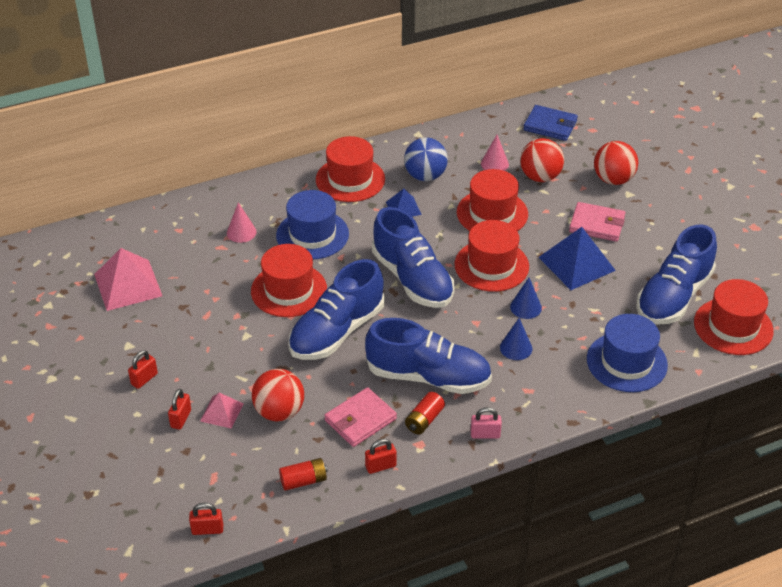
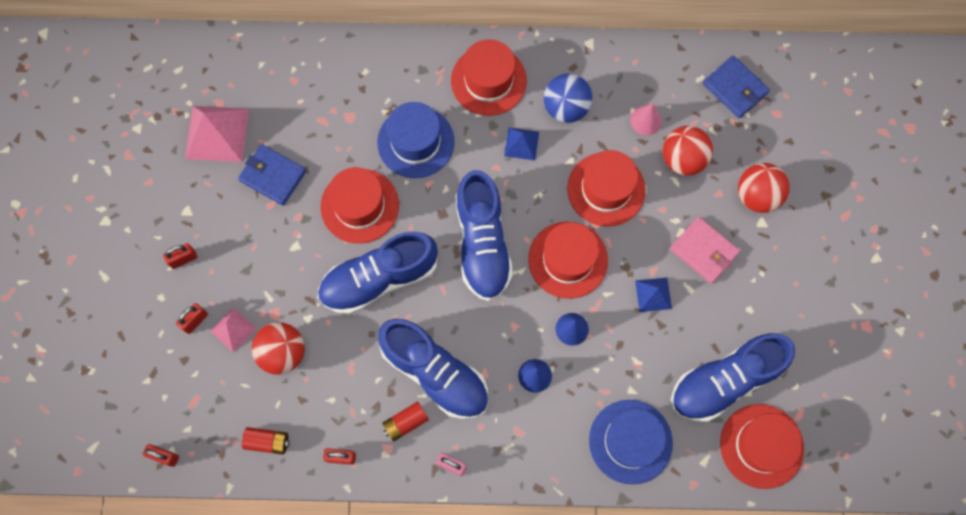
camera: 25 degrees right, 30 degrees up
(197, 296) = (273, 176): none -> blue wallet
(241, 232) = (350, 109): pink cone -> none
(360, 420) = (349, 395): pink wallet -> none
(576, 263) = (653, 294): blue pyramid -> blue pyramid, size x0.55

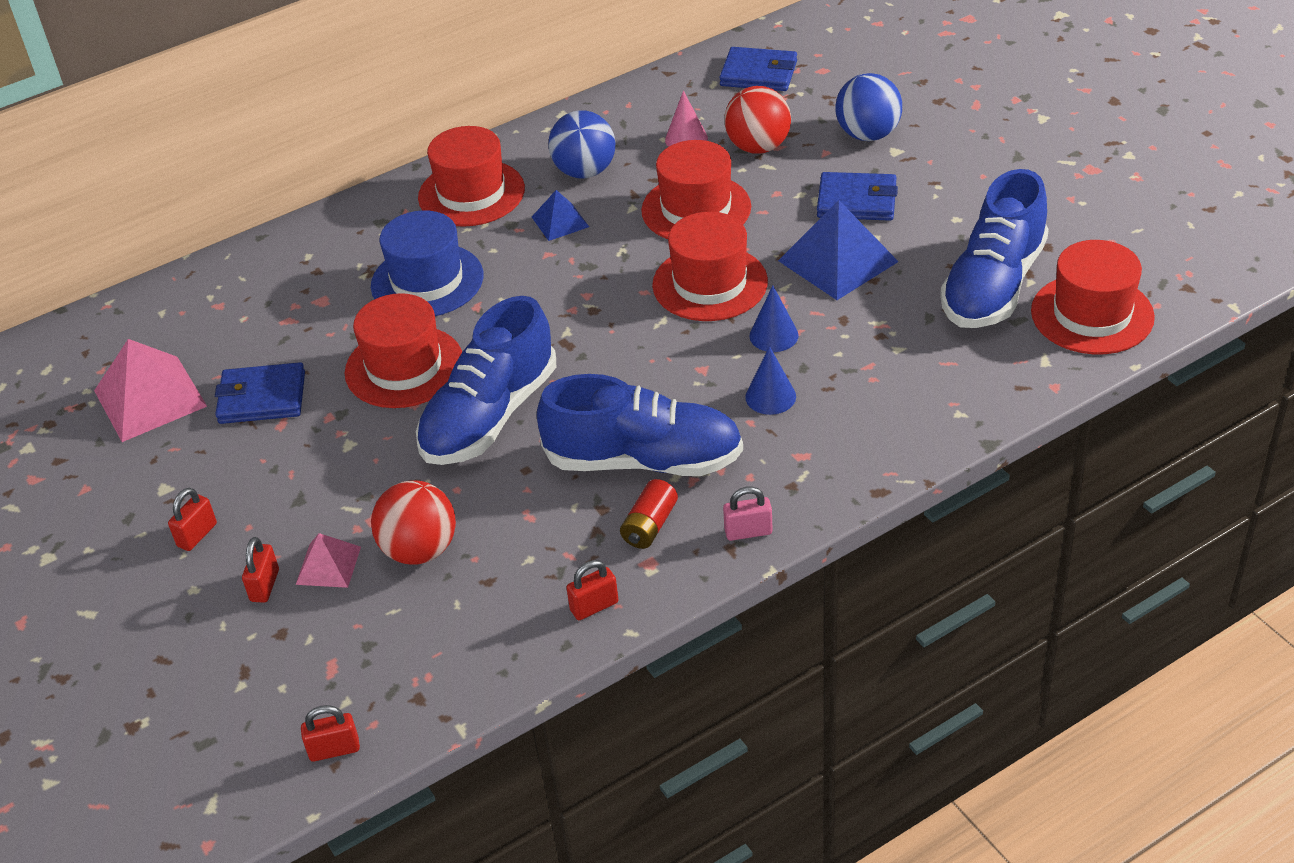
camera: 30 degrees left, 30 degrees down
(268, 441) = (476, 648): red battery -> none
(482, 244) = (593, 321): blue shoe -> none
(630, 441) = (943, 390): blue hat -> none
(653, 294) = (838, 261): blue pyramid -> blue pyramid, size x1.83
(703, 251) = (856, 201): pink wallet -> blue wallet
(757, 196) = (868, 135): red ball -> blue ball

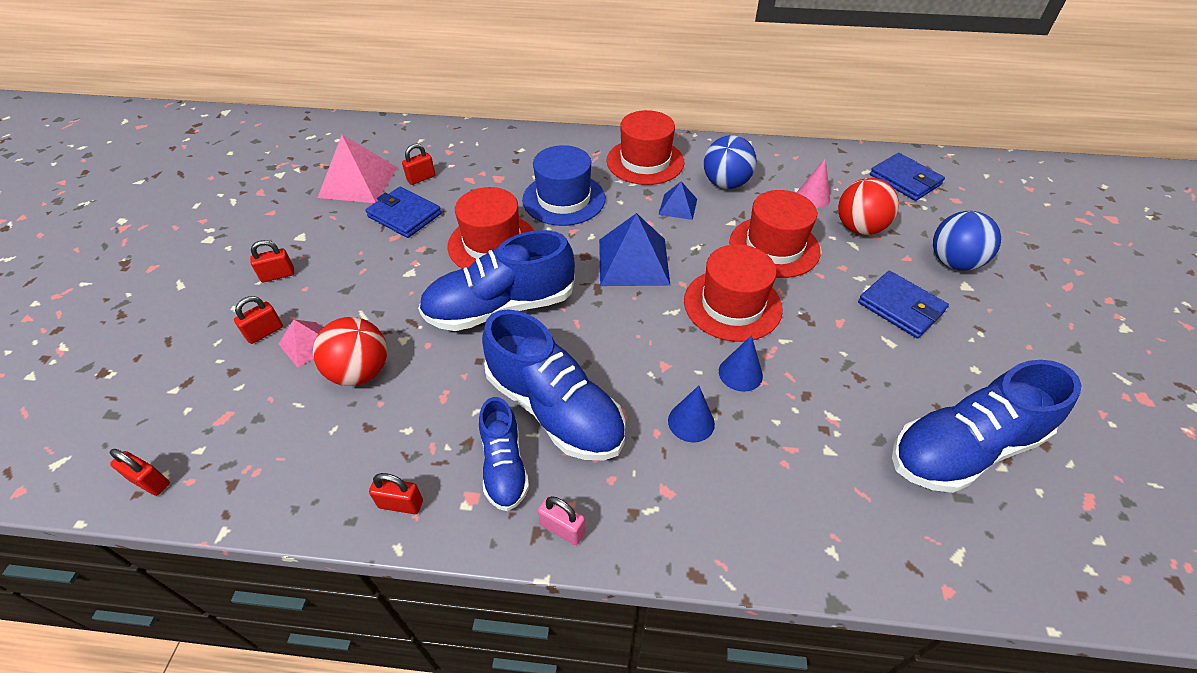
camera: 35 degrees right, 5 degrees up
(226, 351) = (421, 178): none -> red padlock
(649, 525) = (504, 466): red battery -> blue shoe
(838, 261) = (844, 345): blue pyramid -> blue pyramid (633, 261)
(1092, 314) = (1044, 541): red hat -> none

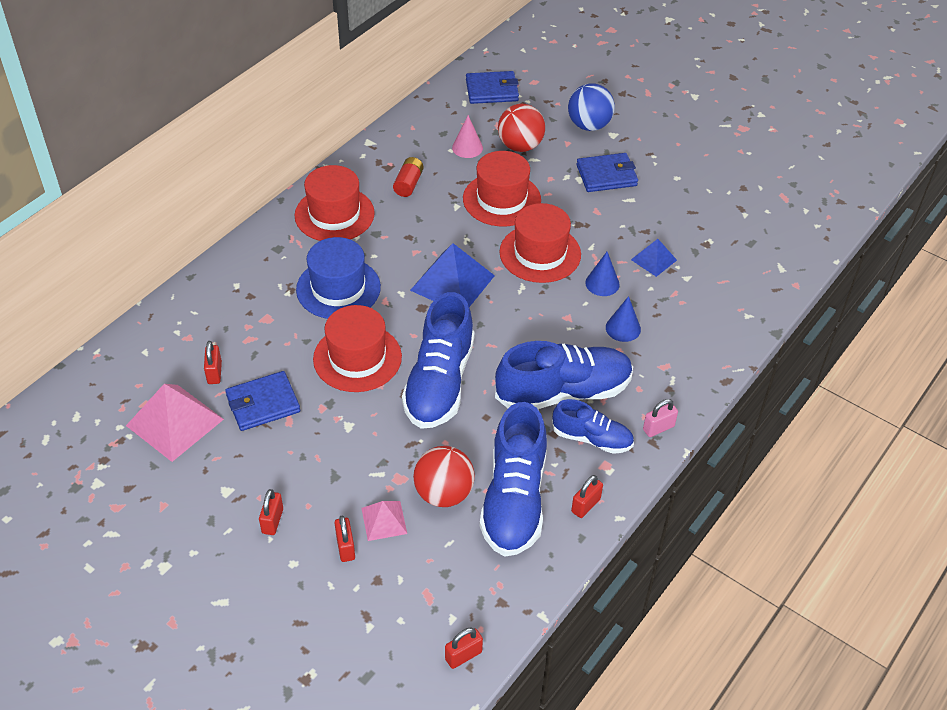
camera: 60 degrees left, 0 degrees up
(678, 206) = (411, 225): blue pyramid -> blue pyramid (653, 260)
(725, 184) = (408, 184): blue ball -> red battery
(963, 448) = (723, 221): blue shoe -> blue shoe (514, 499)

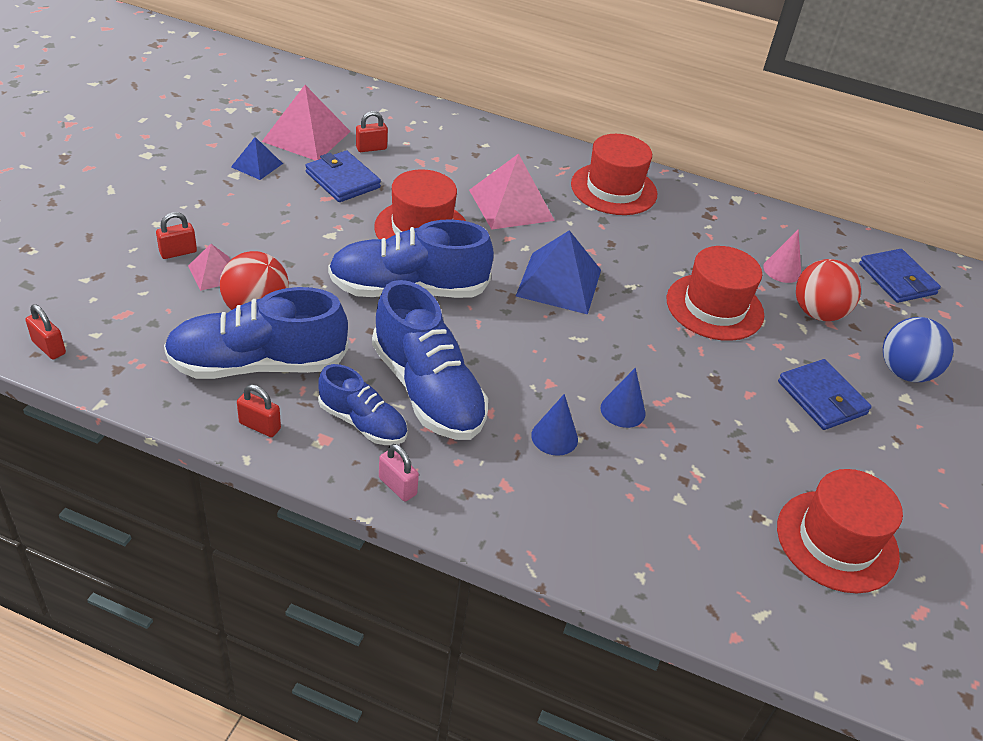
camera: 70 degrees right, 5 degrees down
(272, 521) = (203, 205): red padlock -> none
(338, 288) = (511, 205): blue hat -> pink pyramid
(408, 184) = (692, 233): red battery -> none
(540, 253) = (644, 348): red hat -> red hat (837, 541)
(592, 438) = (363, 423): blue shoe -> blue shoe turned 60 degrees counterclockwise
(653, 260) = (693, 459): blue pyramid -> blue pyramid (257, 165)

